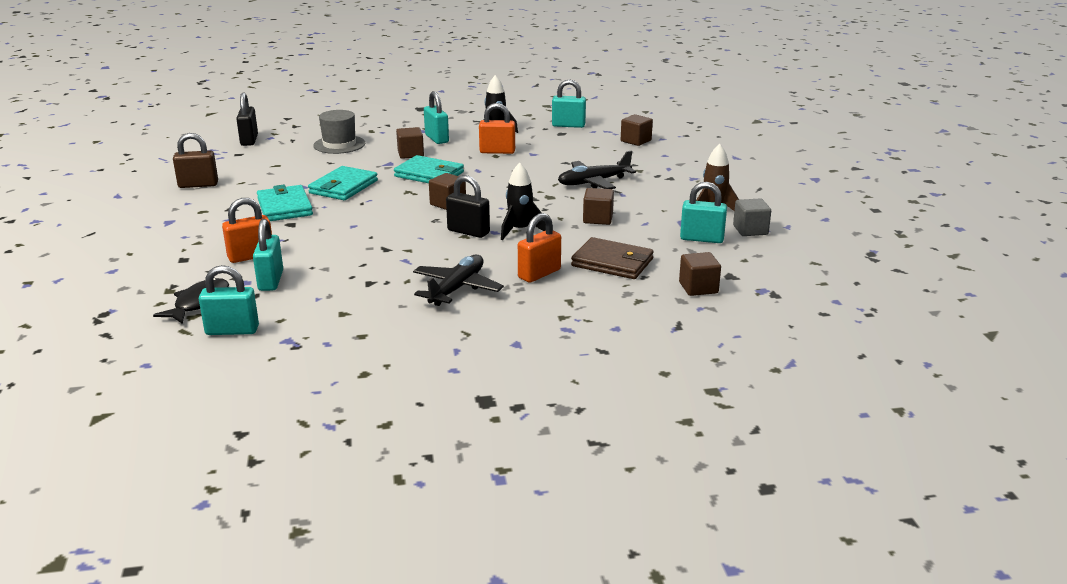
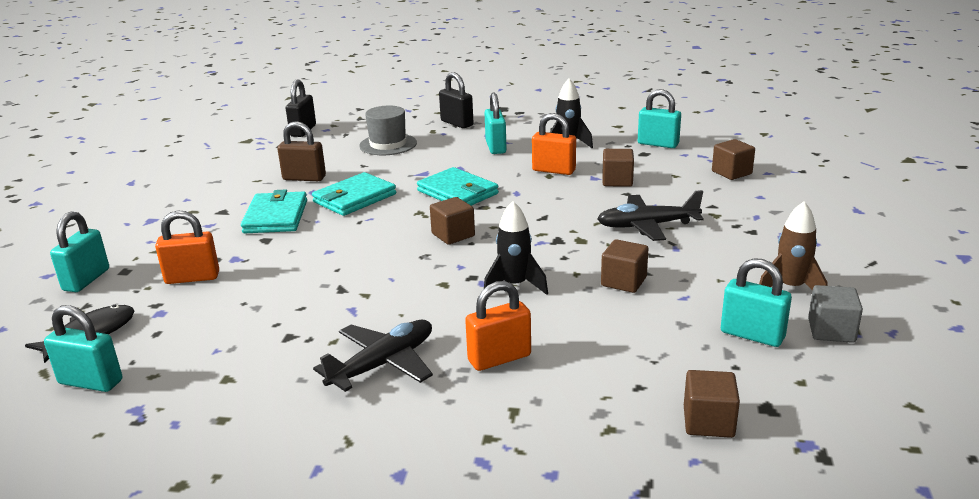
camera: 20 degrees right, 0 degrees up
(198, 185) = (214, 178): brown padlock -> brown padlock (304, 178)
(271, 281) = (186, 315): turquoise padlock -> turquoise padlock (86, 280)
(410, 154) = (454, 163): brown cube -> brown cube (617, 181)
(468, 232) = (451, 278): black padlock -> black padlock (457, 123)
(612, 262) = (606, 355): brown wallet -> none

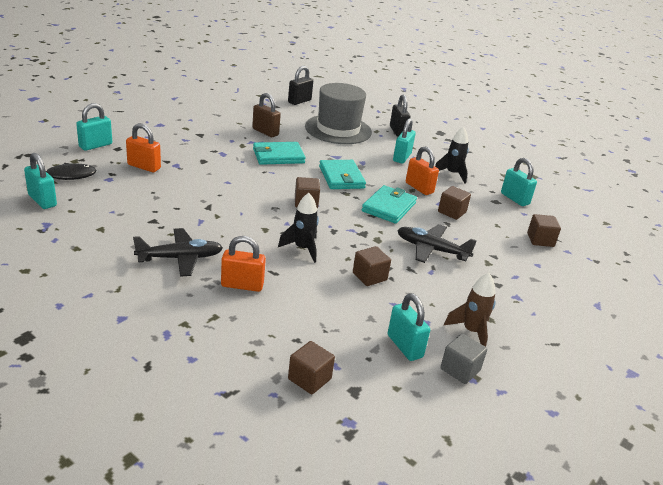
camera: 25 degrees right, 5 degrees up
(276, 216) = (223, 149): turquoise wallet -> turquoise wallet (389, 207)
(388, 144) = (338, 129): grey hat -> grey hat, size x1.64

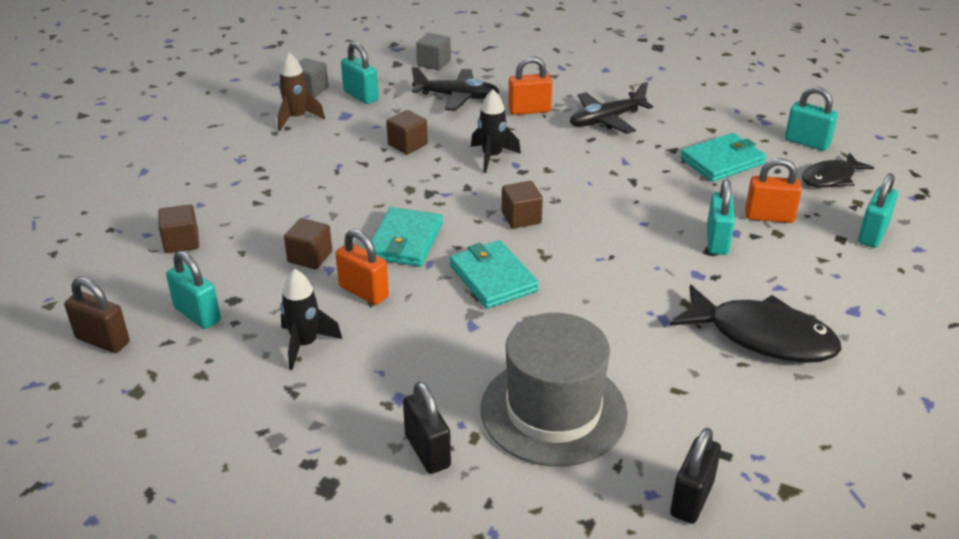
camera: 170 degrees right, 5 degrees up
(218, 127) = (762, 336): none -> black fish
(265, 132) = (678, 351): brown padlock -> brown padlock (102, 340)
(278, 156) = (613, 295): turquoise wallet -> turquoise wallet (722, 161)
(309, 379) = (434, 63): brown cube -> grey cube
(402, 157) = (404, 361): turquoise padlock -> turquoise padlock (717, 241)
(431, 249) = (339, 191): black plane -> black plane (457, 97)

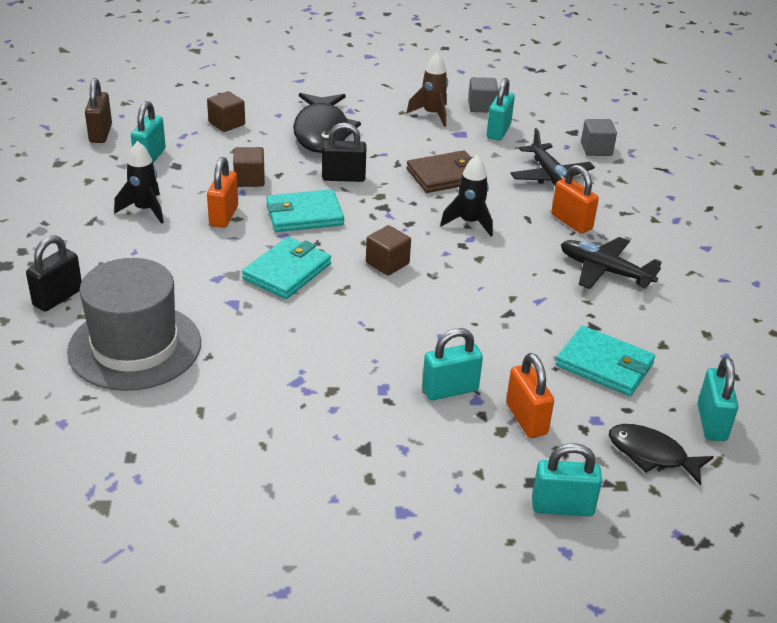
camera: 60 degrees right, 0 degrees up
(407, 144) = (445, 175): brown cube -> brown wallet
(691, 499) = (65, 447): black padlock -> black padlock (343, 177)
(762, 336) = (313, 450): black fish -> black fish (322, 132)

